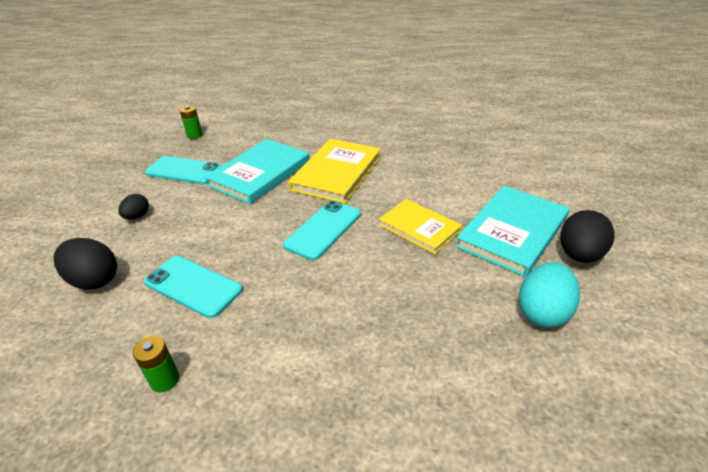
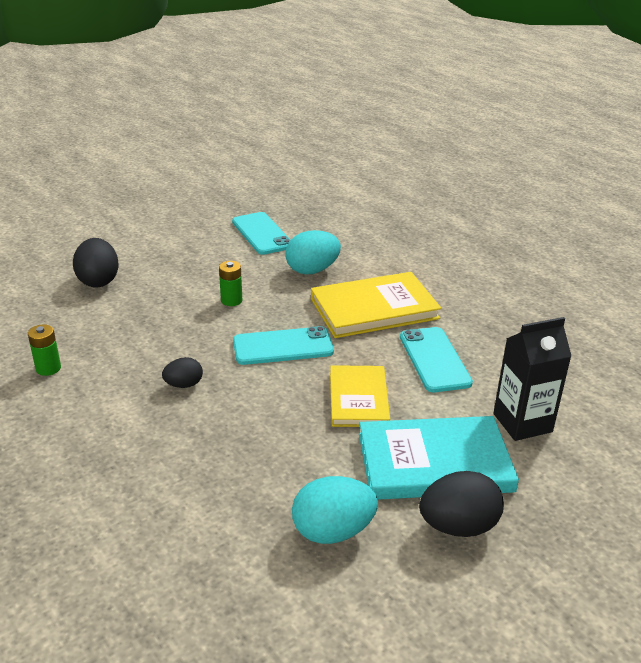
camera: 45 degrees right, 5 degrees down
(137, 216) = (181, 252): black egg -> black egg (184, 385)
(193, 286) = (141, 324): turquoise phone -> turquoise phone (434, 359)
(194, 135) = (316, 206): green battery -> green battery (231, 300)
(260, 173) = (312, 270): turquoise book -> turquoise egg
(507, 183) = (522, 423): none -> black carton

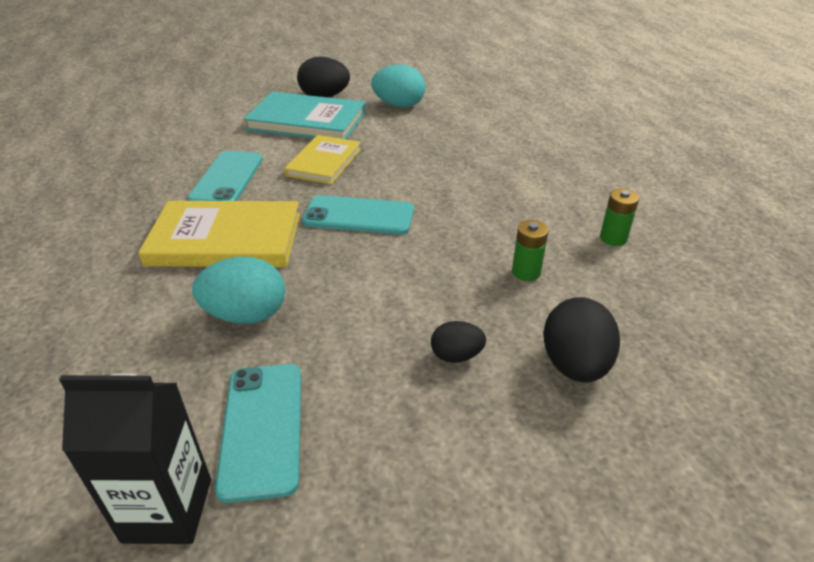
camera: 160 degrees left, 5 degrees up
(184, 385) = (472, 198): black egg -> black egg (456, 356)
(231, 300) = (386, 285): green battery -> green battery (526, 272)
(522, 423) = (219, 129): black carton -> black carton (167, 510)

